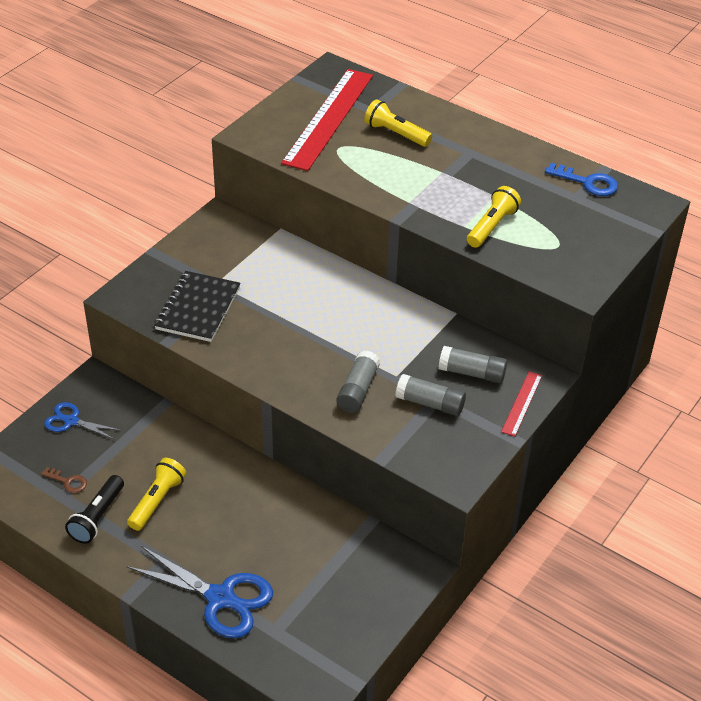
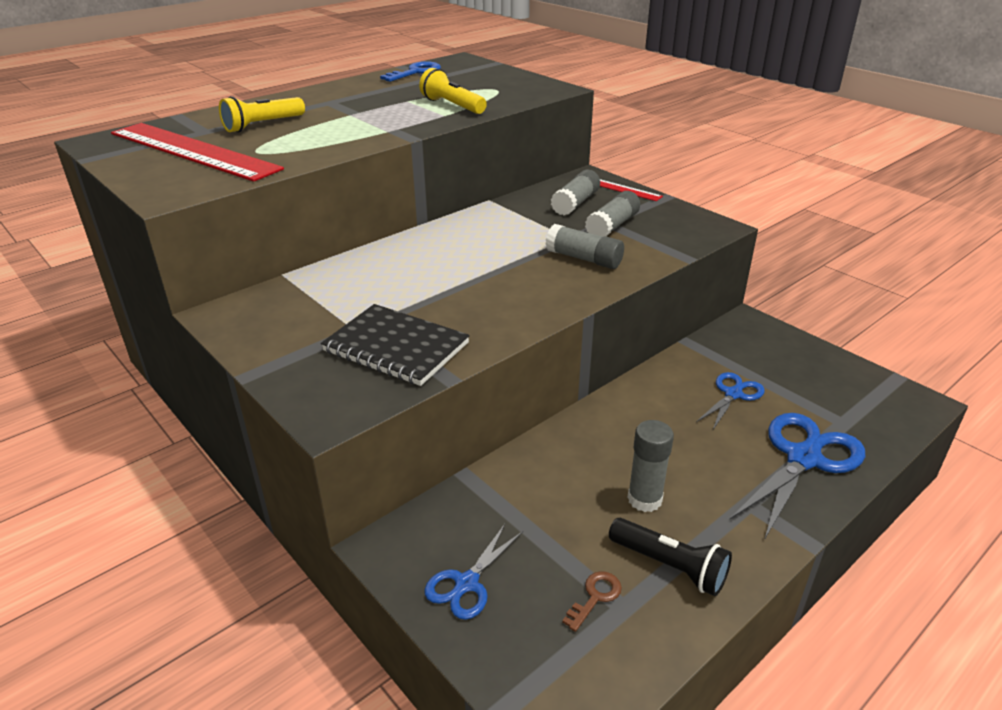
camera: 75 degrees left, 10 degrees down
(157, 501) = (644, 499): yellow flashlight -> grey glue stick
(296, 554) = (733, 394): none -> blue scissors

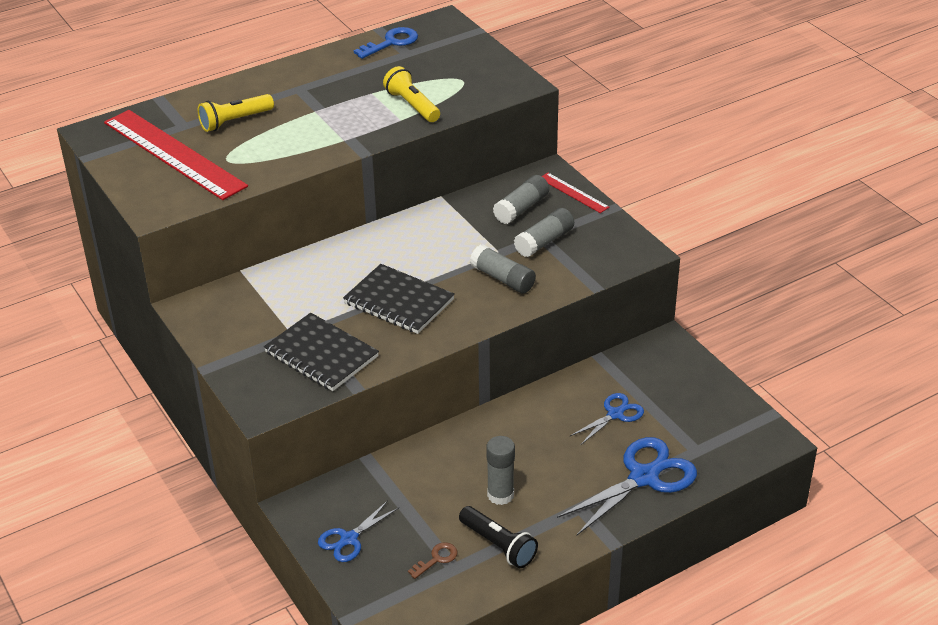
camera: 10 degrees right, 5 degrees up
(475, 288) = (398, 302): none -> black notebook

